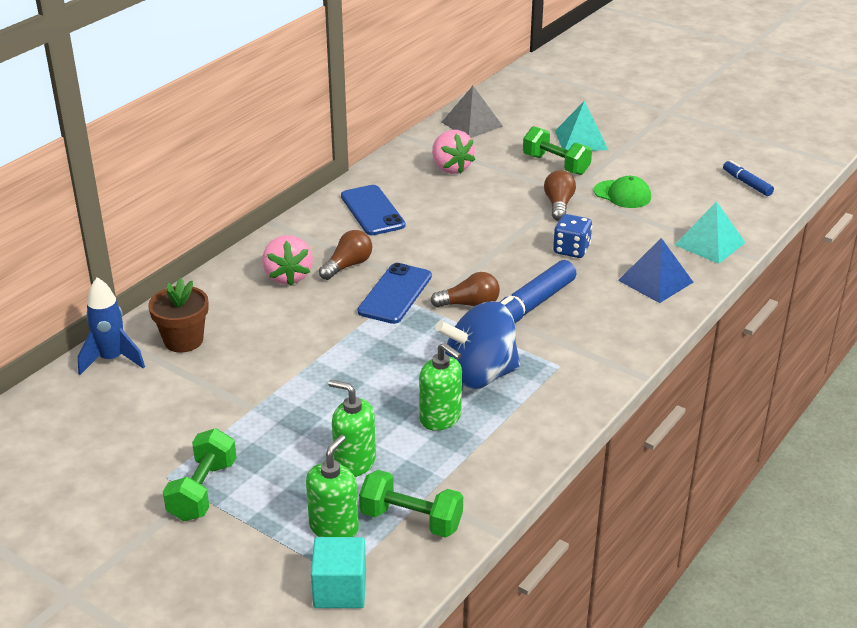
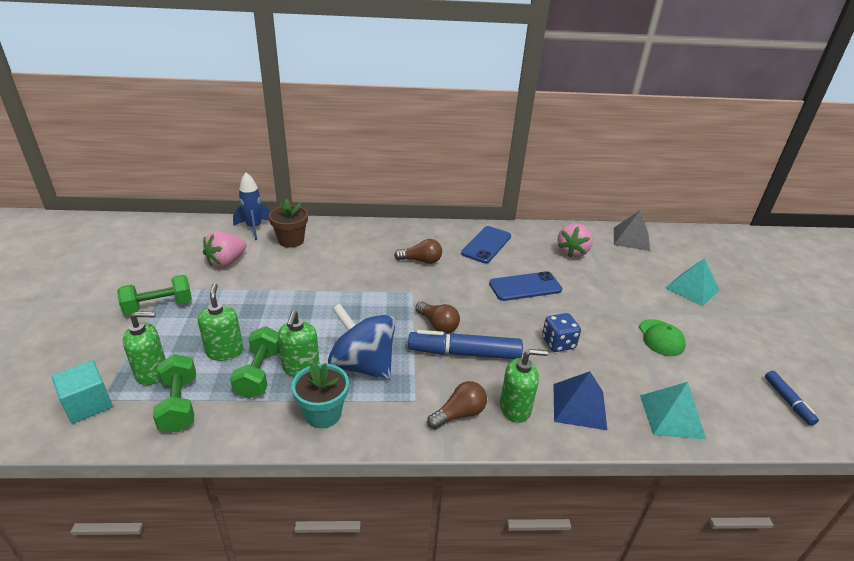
camera: 50 degrees right, 0 degrees up
(288, 276) = (385, 246): pink strawberry -> pink strawberry (226, 262)
(395, 294) = (413, 290): blue phone -> blue phone (525, 287)
(522, 427) = (323, 414): none -> turquoise flower pot
(556, 164) = (645, 291): green dumbbell -> green dumbbell (259, 373)
(558, 205) = (601, 313): brown light bulb -> brown light bulb (459, 414)
(625, 315) = (515, 408): none -> green soap dispenser
(747, 183) = (788, 401): blue marker -> blue marker turned 150 degrees clockwise

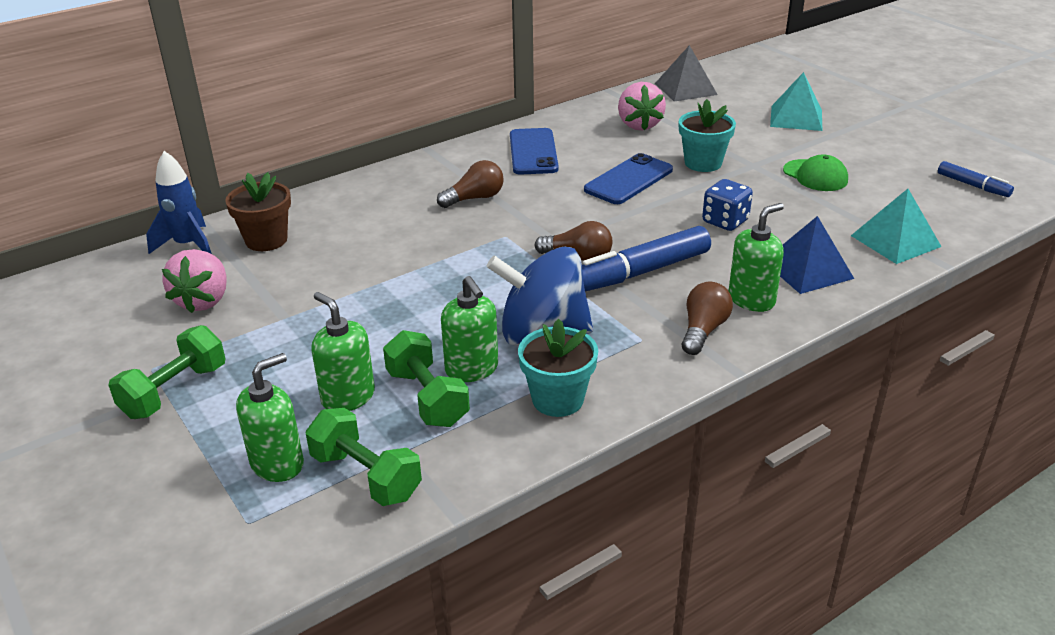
camera: 30 degrees left, 0 degrees up
(88, 404) = (234, 537): turquoise cube -> none
(587, 295) = (703, 163): none -> turquoise flower pot

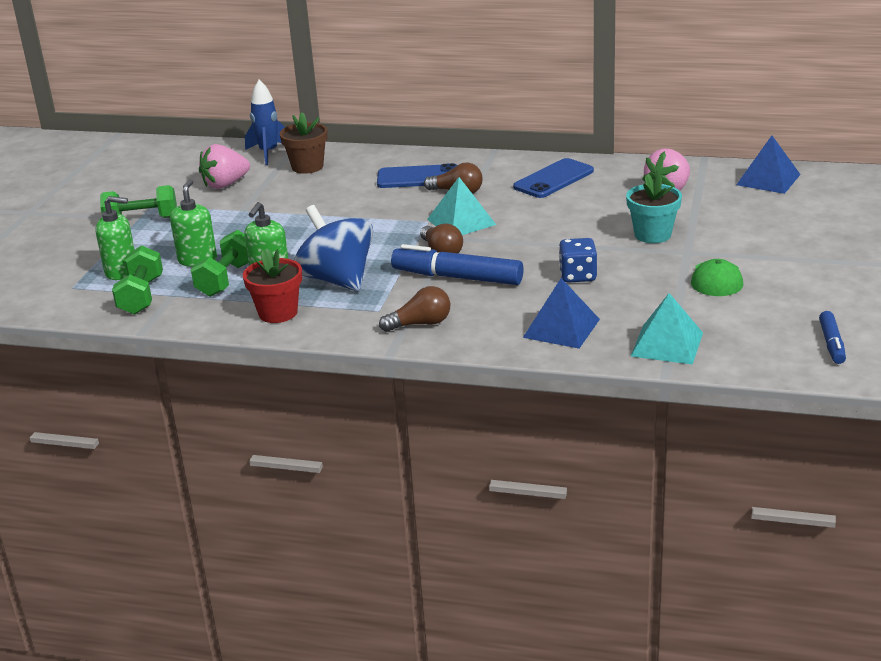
camera: 50 degrees right, 5 degrees down
(557, 399) = (278, 313): turquoise flower pot -> red flower pot
(628, 180) = (575, 223): blue phone -> blue phone (418, 177)
(685, 89) = (768, 179): grey pyramid -> blue pyramid
(751, 299) = (486, 324): green soap dispenser -> none
(796, 118) = (807, 235): turquoise pyramid -> turquoise pyramid (461, 222)

